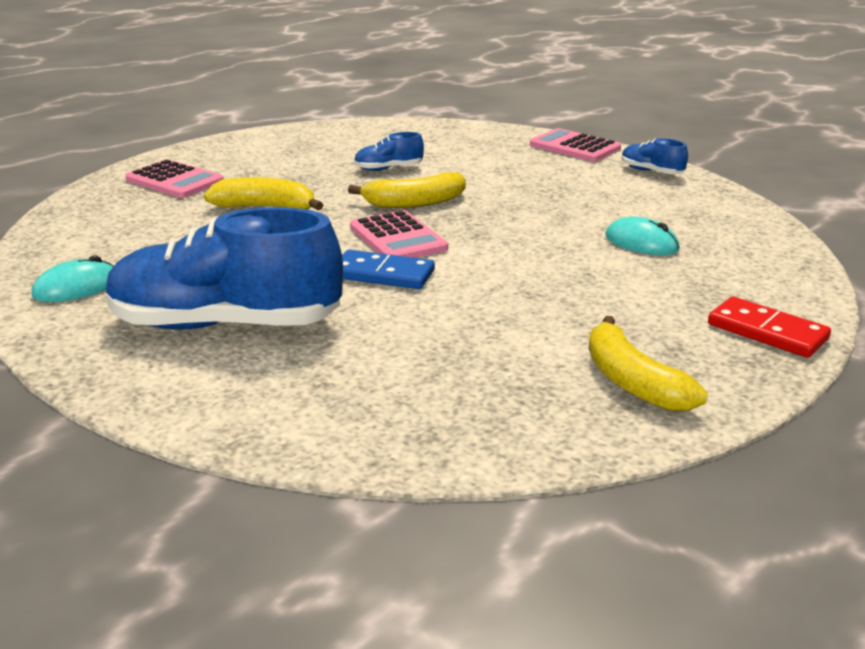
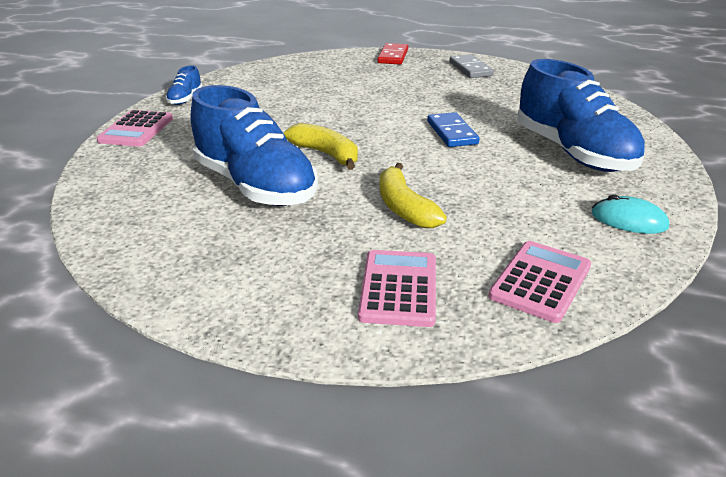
camera: 120 degrees left, 5 degrees up
(388, 169) = (255, 186): blue shoe -> blue shoe, size x2.36
(398, 238) = (396, 143): pink calculator -> pink calculator (540, 281)
(632, 382) = (470, 69): yellow banana -> grey domino
(641, 243) = (321, 85): turquoise mouse -> none

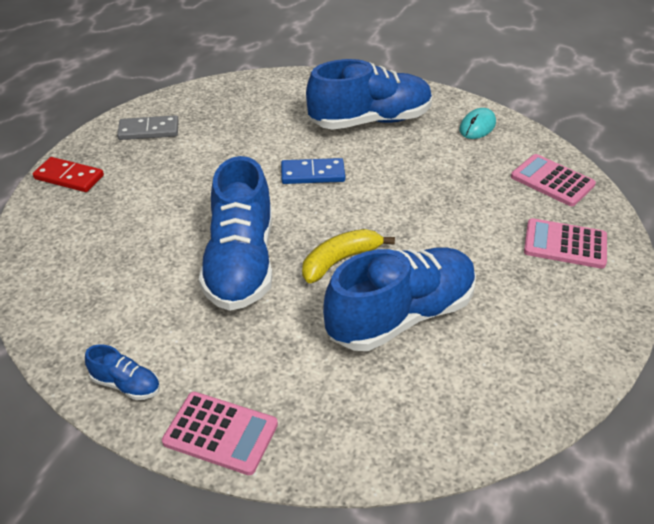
camera: 80 degrees left, 10 degrees up
(312, 117) = (241, 263): none -> blue shoe
(404, 207) = (452, 225): yellow banana -> none

